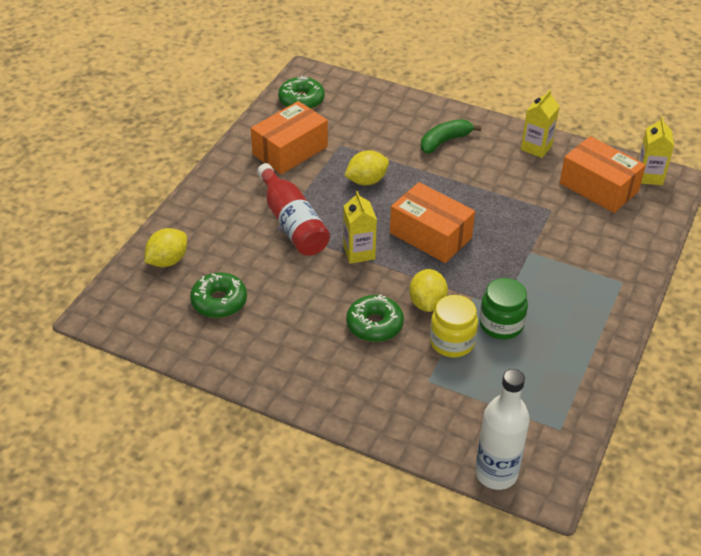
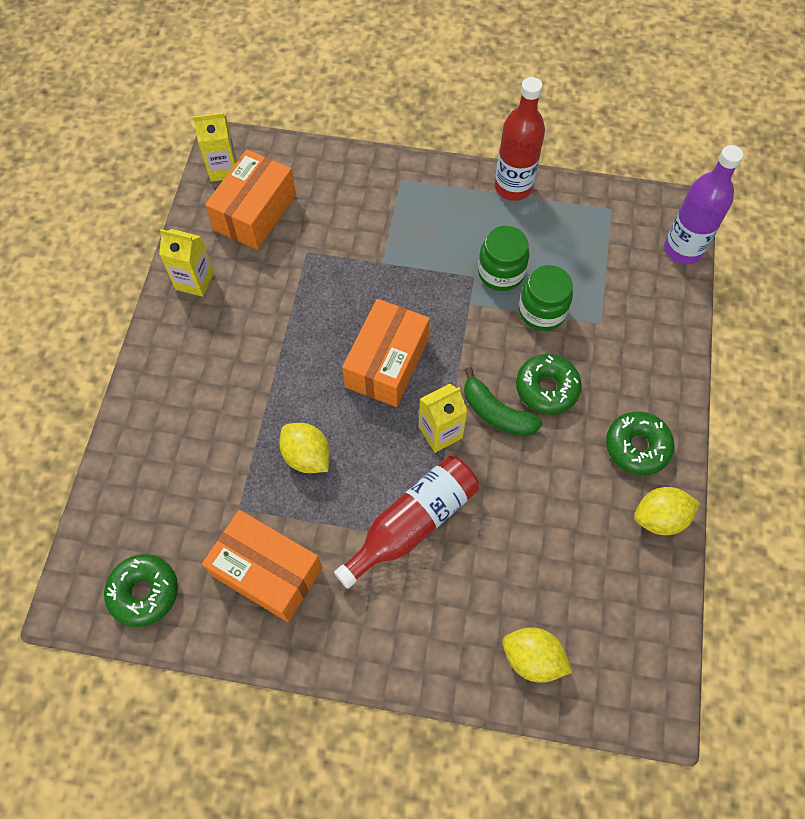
camera: 105 degrees left, 20 degrees up
(219, 301) = (576, 566): green donut -> green donut (637, 447)
(427, 303) = (496, 345): yellow lemon -> yellow lemon (660, 518)
(444, 141) = (204, 382): green banana -> green banana (496, 413)
(452, 342) = (542, 311): yellow jar -> green jar
(496, 473) = (683, 249): white bottle -> purple bottle
(600, 359) = (513, 187): none -> red bottle

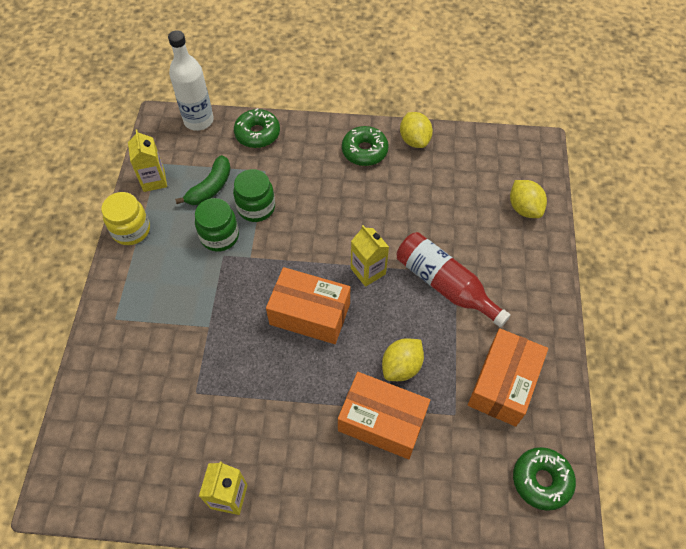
camera: 95 degrees left, 5 degrees down
(223, 169) = (86, 492): yellow carton -> yellow carton (154, 180)
(255, 212) = (146, 449): orange box -> orange box (382, 421)
(496, 413) = (347, 235): green banana -> green banana (210, 187)
(513, 187) = (131, 230): red bottle -> yellow jar
(532, 658) = (524, 208): yellow lemon -> yellow lemon turned 45 degrees counterclockwise
(547, 388) = (324, 203): green donut -> green donut (257, 133)
(683, 249) = (198, 120): purple bottle -> white bottle

